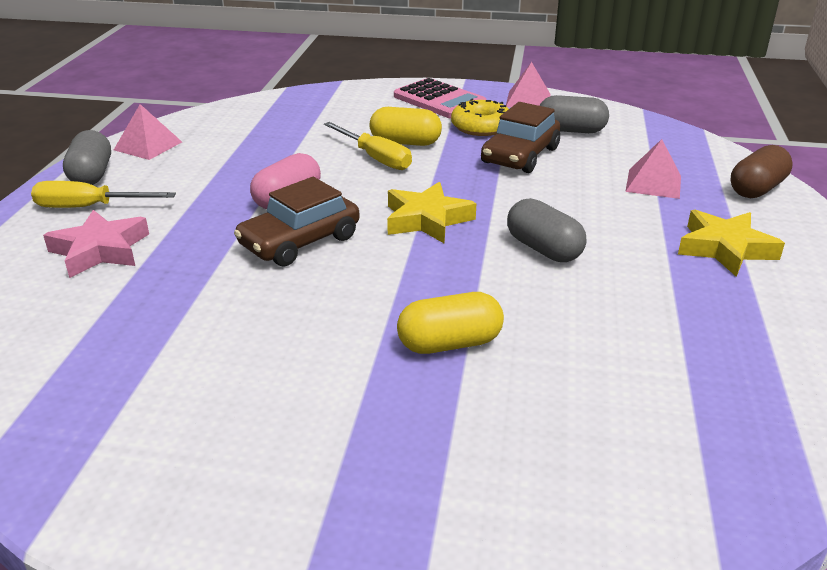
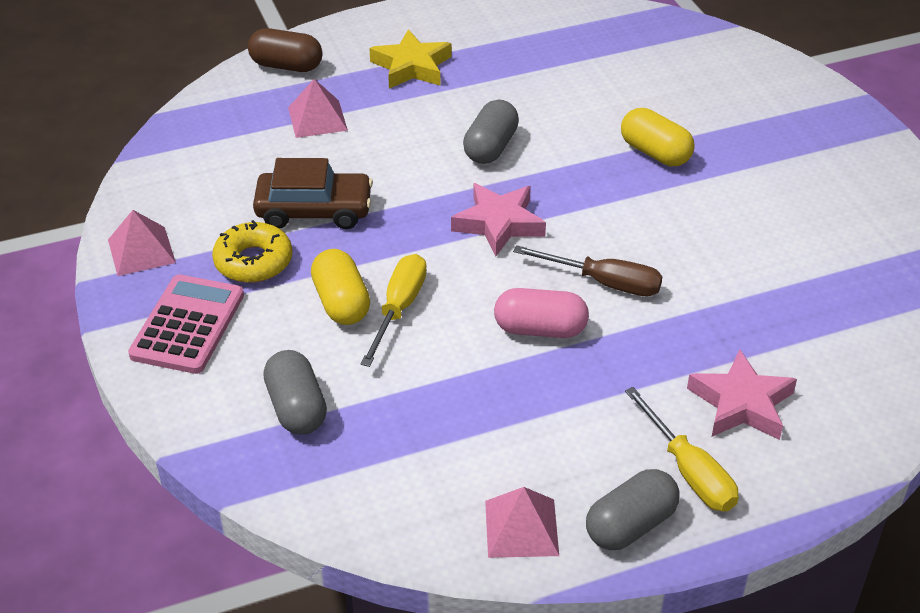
camera: 120 degrees left, 10 degrees up
(300, 241) = (604, 283): brown car -> brown screwdriver
(427, 220) = (499, 224): yellow star -> pink star
(571, 130) = (220, 195): grey capsule -> grey capsule (296, 408)

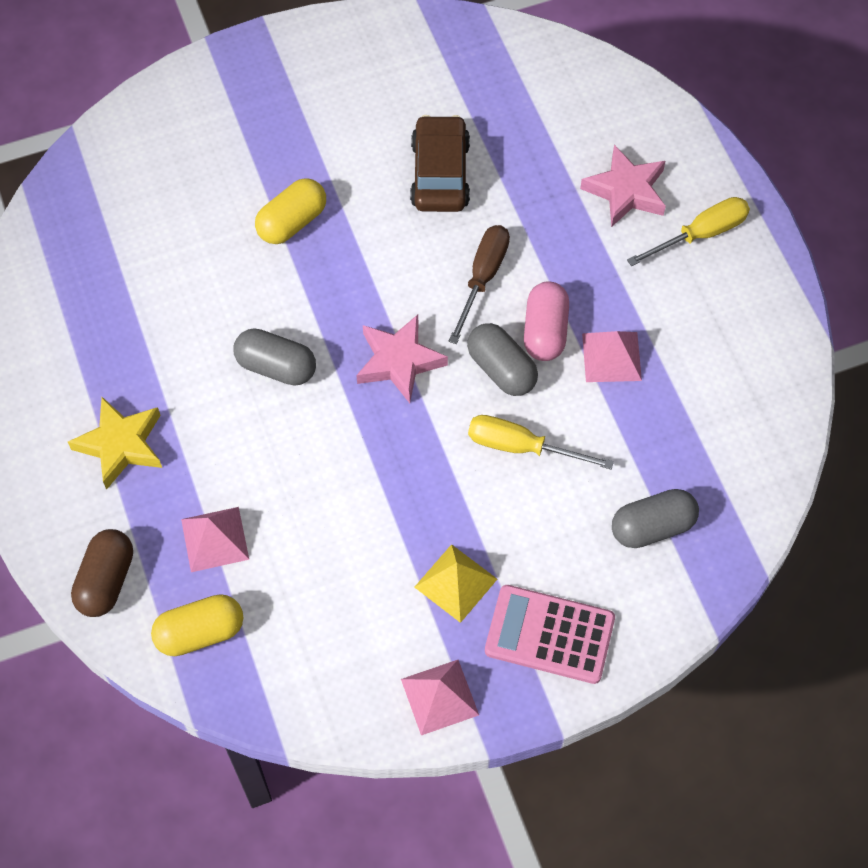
camera: 90 degrees left, 20 degrees up
(253, 261) = (456, 583): yellow donut -> yellow pyramid
(314, 210) = (376, 531): brown car -> brown car (440, 174)
(341, 303) = (514, 497): yellow capsule -> yellow capsule (200, 632)
(521, 527) = (768, 352): pink pyramid -> pink pyramid (611, 356)
(630, 525) = (758, 278): grey capsule -> grey capsule (501, 369)

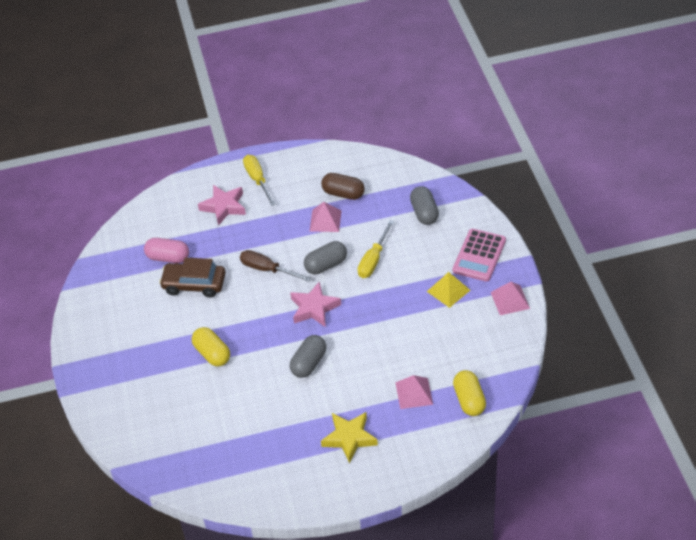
camera: 80 degrees left, 15 degrees down
(106, 581) = (435, 444): brown capsule -> brown capsule (343, 193)
(545, 331) = (305, 246): pink capsule -> pink capsule (168, 258)

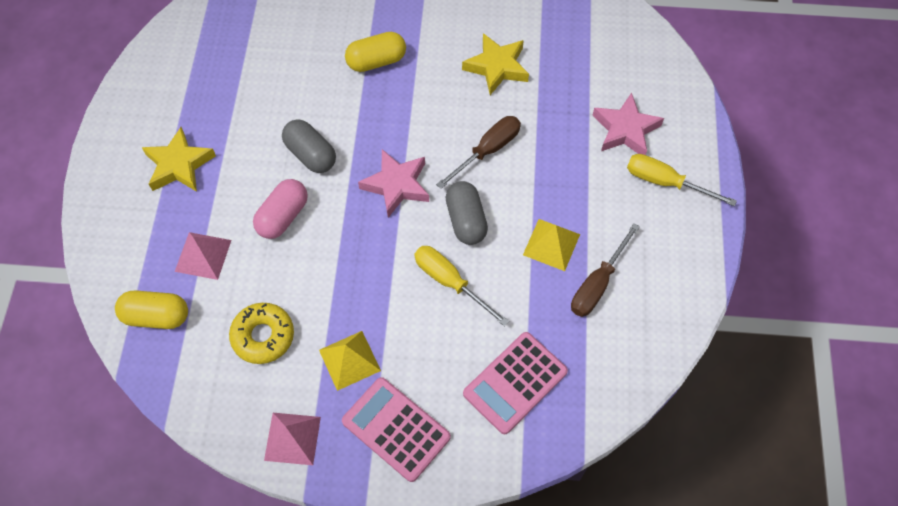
camera: 105 degrees right, 15 degrees up
(168, 258) = (555, 50): pink capsule -> pink capsule (283, 216)
(194, 284) = (497, 67): brown car -> yellow star
(257, 180) = (665, 182): yellow screwdriver -> yellow screwdriver turned 150 degrees counterclockwise
(325, 220) = (551, 244): pink pyramid -> yellow pyramid
(343, 193) = (597, 284): brown capsule -> brown screwdriver
(424, 213) = (515, 383): grey capsule -> pink calculator
(454, 338) = (263, 336): none -> yellow donut

